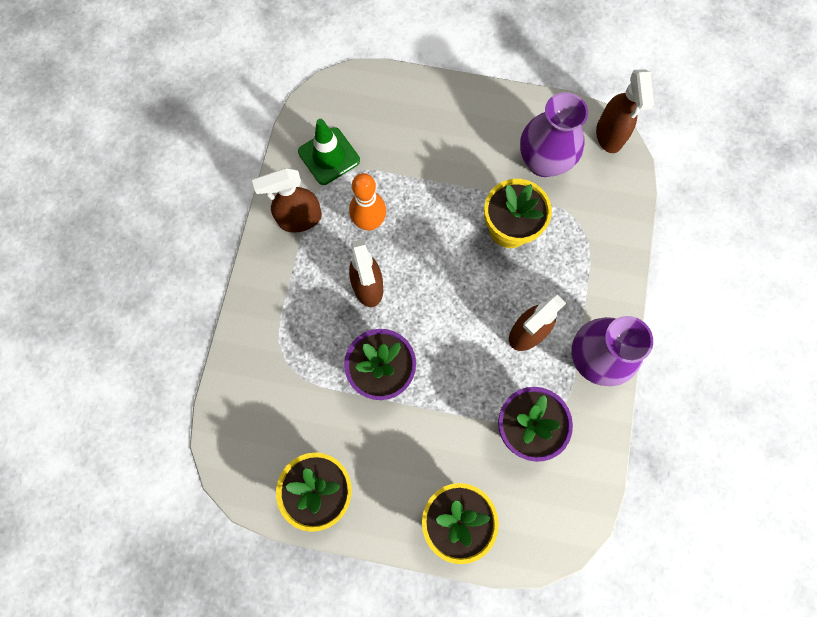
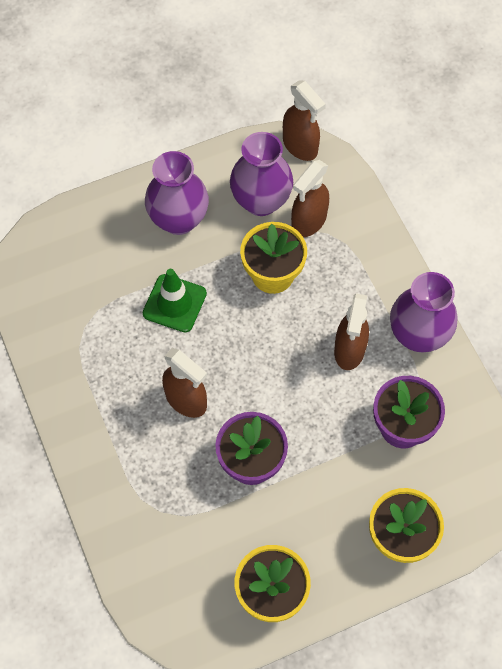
camera: 35 degrees left, 10 degrees down
(299, 219) = (81, 382): brown spray bottle -> brown spray bottle (308, 221)
(329, 156) = (67, 311): green traffic cone -> green traffic cone (174, 303)
(369, 222) = (147, 345): orange bowling pin -> none
(466, 136) = (179, 219): none -> purple vase

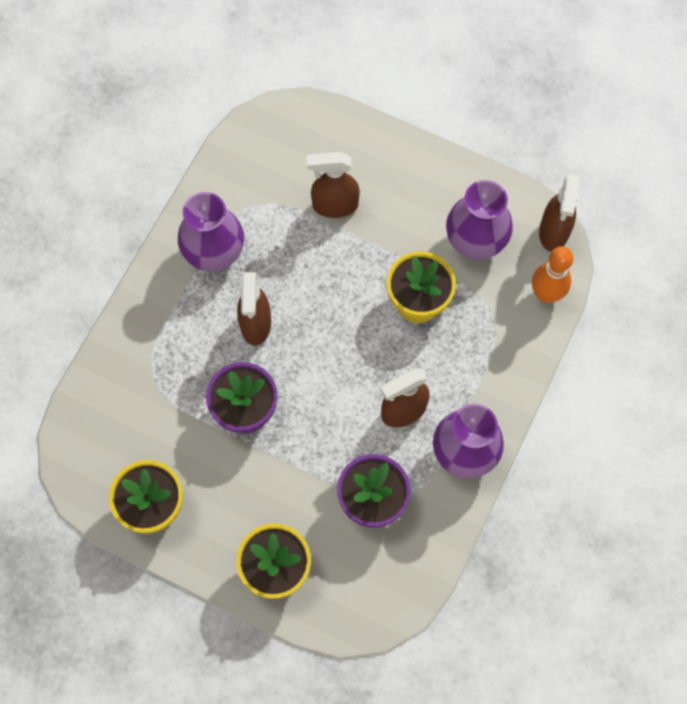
camera: 50 degrees right, 5 degrees up
(174, 303) = (328, 251): green traffic cone -> none
(179, 219) = (402, 196): purple vase -> purple vase (214, 254)
(308, 221) = (490, 292): brown spray bottle -> brown spray bottle (334, 205)
(343, 187) = (546, 294): none -> orange bowling pin

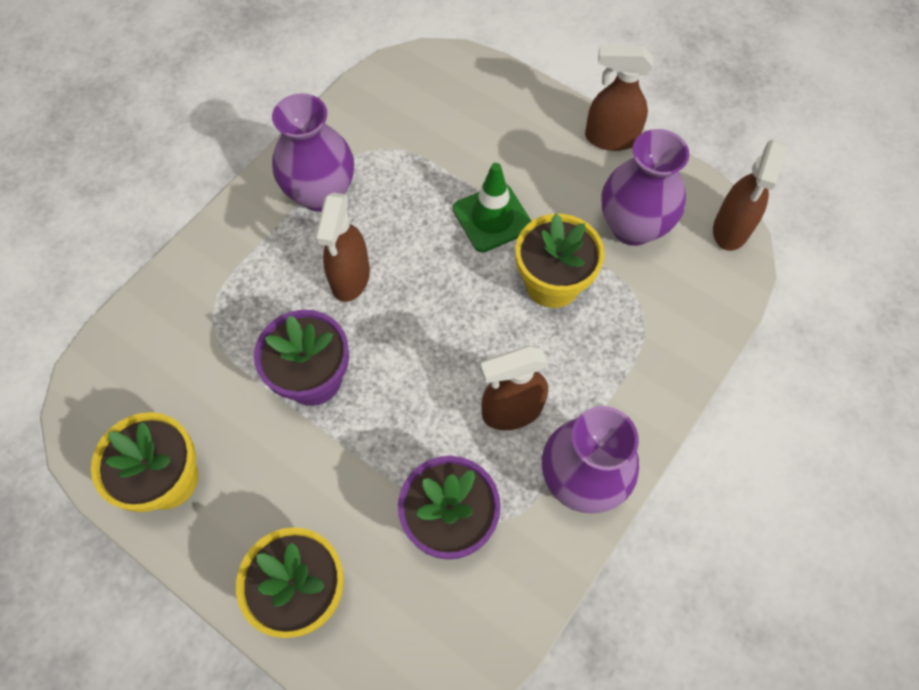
camera: 10 degrees right, 5 degrees down
(334, 205) = (472, 162): brown spray bottle -> brown spray bottle (610, 138)
(360, 253) = (492, 218): none -> green traffic cone
(546, 294) = (713, 298): orange bowling pin -> none

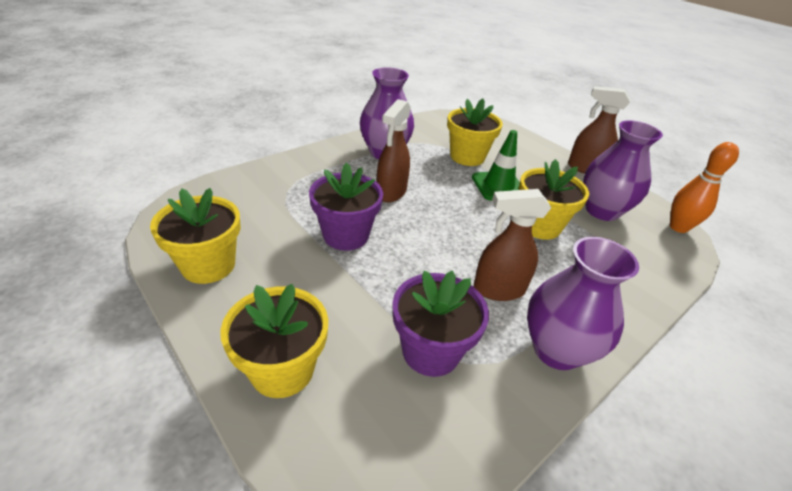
camera: 10 degrees right, 25 degrees down
(440, 164) = (467, 157): none -> yellow flower pot
(731, 229) = (678, 227): brown spray bottle -> orange bowling pin

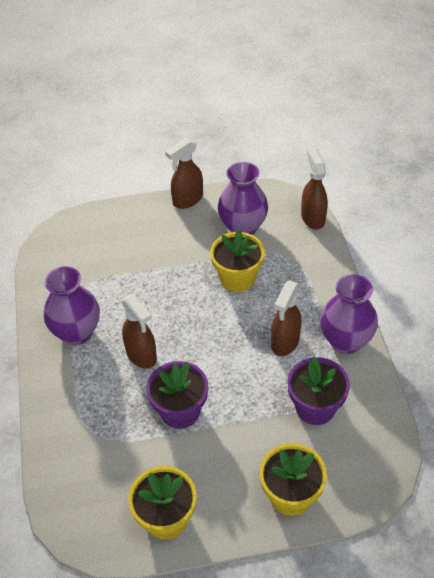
camera: 55 degrees left, 10 degrees up
(467, 157) = (121, 272): yellow flower pot -> none
(498, 186) = (176, 274): green traffic cone -> none
(678, 227) = (284, 196): orange bowling pin -> none
(685, 259) = (312, 218): none -> brown spray bottle

